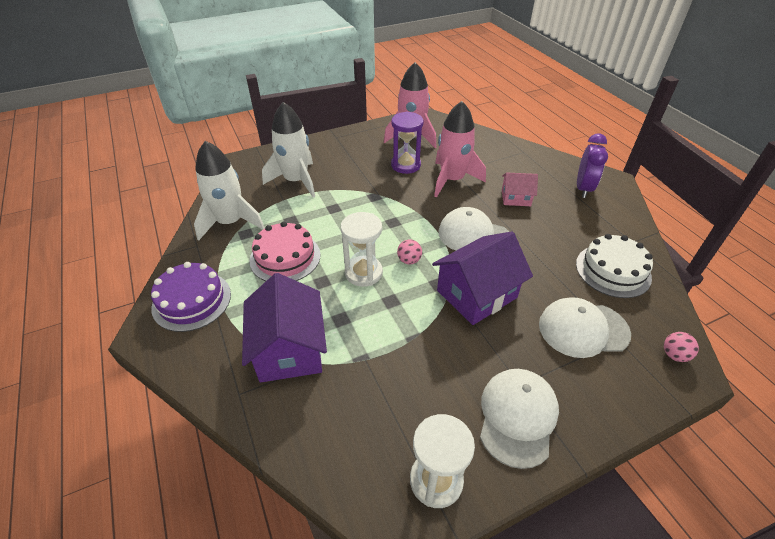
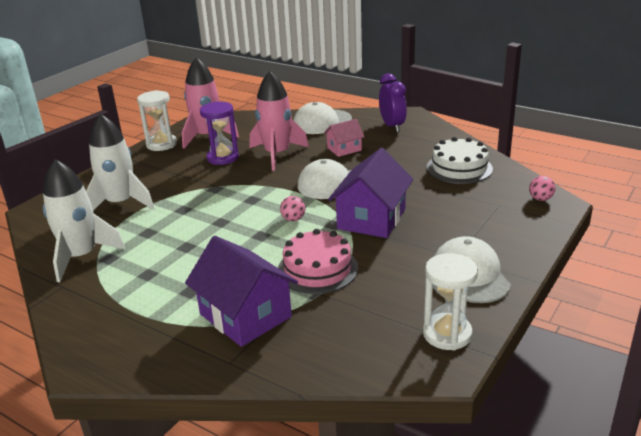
camera: 30 degrees left, 15 degrees down
(192, 300) = (105, 325): purple cake -> none
(285, 257) = (171, 259): pink cake -> pink cake (317, 269)
(363, 273) = (260, 242): white hourglass -> white hourglass (161, 144)
(583, 329) = (469, 209): white cap -> white cap (322, 122)

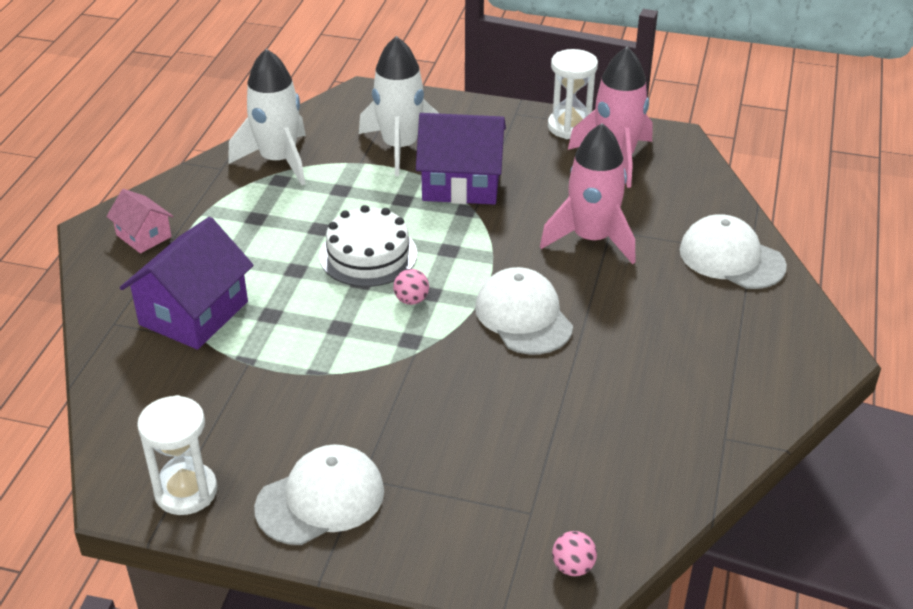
camera: 70 degrees right, 10 degrees up
(222, 158) = (556, 191): purple hourglass -> none
(317, 269) = (299, 349): pink cake -> none
(344, 149) = (644, 303): pink house -> pink house (144, 236)
(371, 219) = (437, 375): purple house -> purple house (461, 183)
(392, 126) = (763, 342): purple clock -> none
(459, 168) = (641, 450): white cake -> white cake (368, 255)

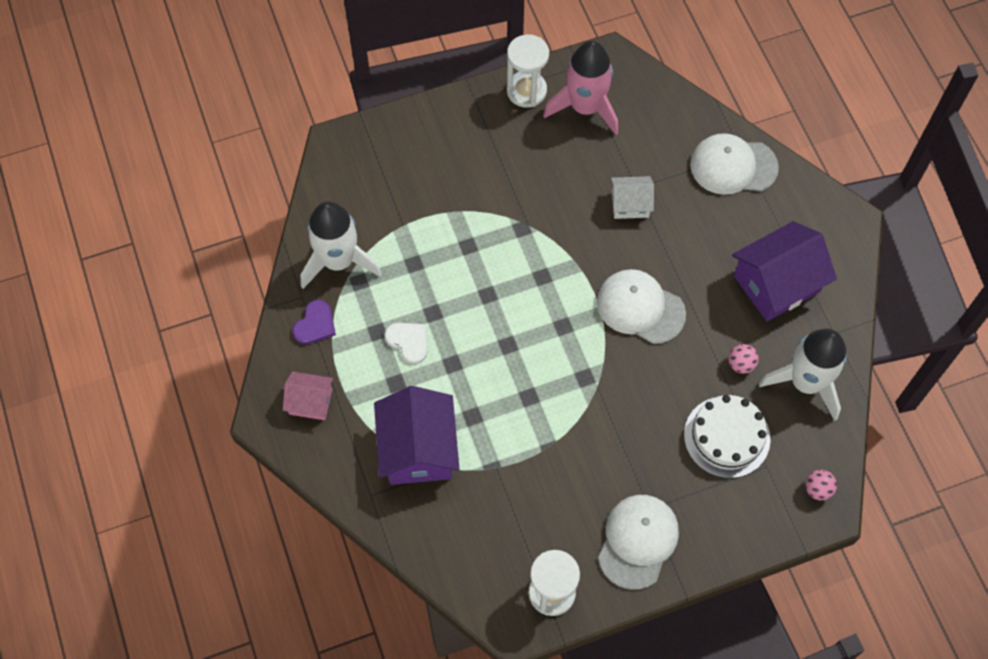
camera: 35 degrees left, 25 degrees up
(210, 190) = (315, 324): none -> purple heart
(275, 237) = (408, 342): none -> white heart
(368, 255) = (490, 317): white cake -> white cake (727, 437)
(400, 147) = (418, 190): white rocket -> white rocket (805, 382)
(411, 300) = (555, 340): pink ball -> pink ball (741, 364)
(461, 183) = (496, 202): purple house -> purple house (776, 284)
(592, 239) = (630, 204): pink rocket -> white house

